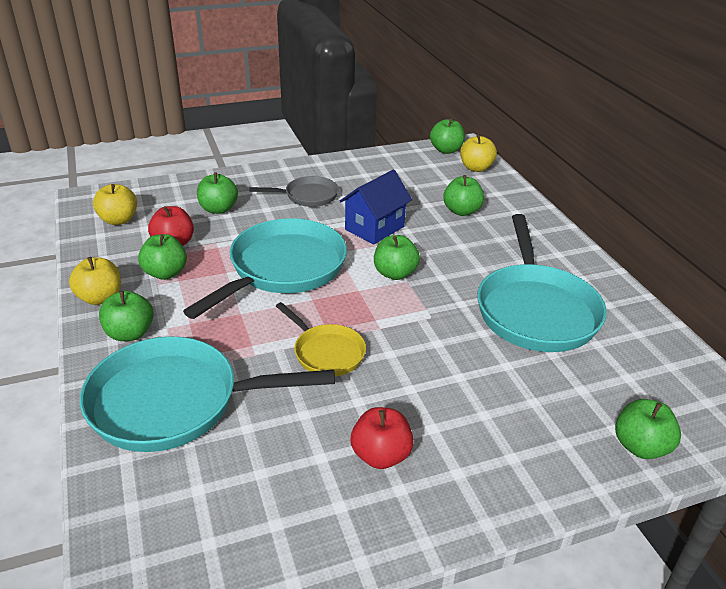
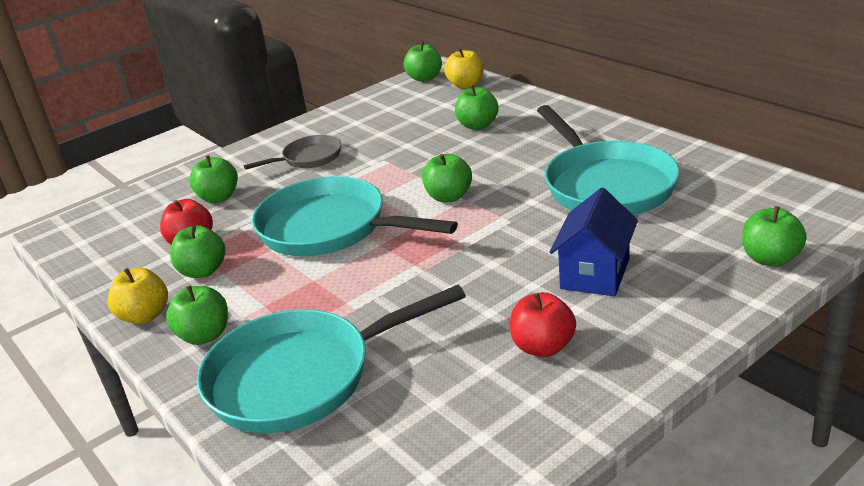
camera: 15 degrees left, 5 degrees down
(118, 220) = (110, 241): yellow apple -> none
(283, 269) = (330, 228): turquoise pan -> turquoise pan turned 75 degrees counterclockwise
(326, 352) = (428, 283): yellow pan -> none
(374, 228) = (400, 165): blue house -> blue house (595, 274)

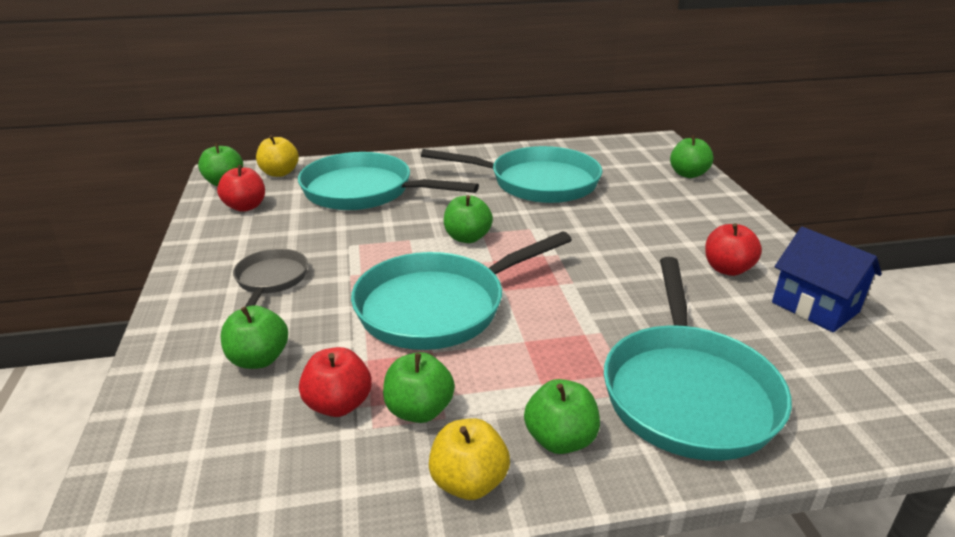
camera: 65 degrees left, 0 degrees up
(397, 102) = (245, 207): none -> red apple
(477, 125) = (364, 191): green apple -> turquoise pan
(595, 274) = (651, 223): blue house -> blue house (815, 307)

